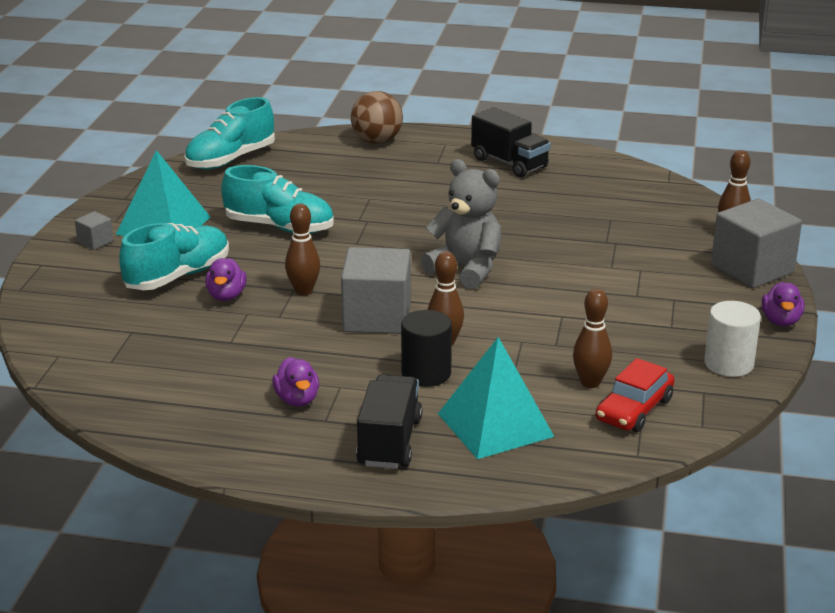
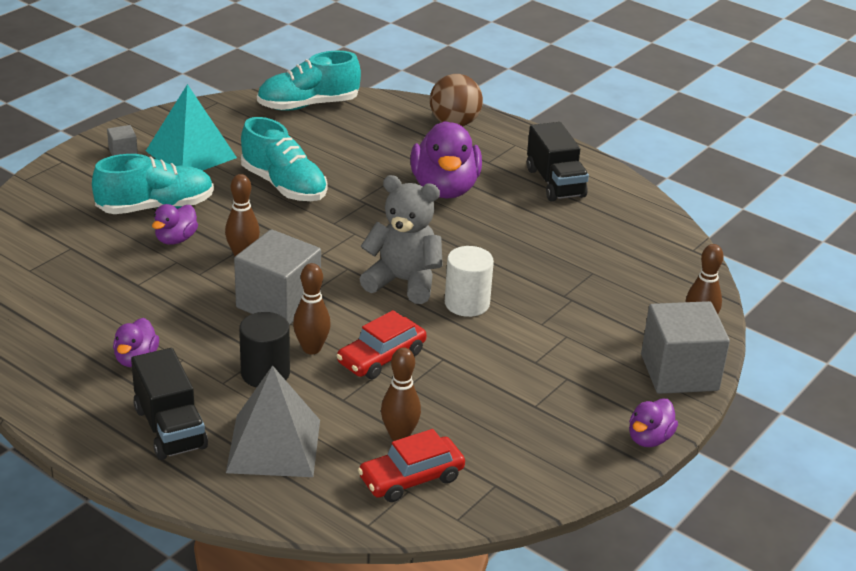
camera: 25 degrees right, 5 degrees up
(389, 442) = (170, 428): black truck -> black truck turned 120 degrees clockwise
(423, 191) = (445, 189): none -> purple duck
(466, 270) = (403, 281): grey teddy bear -> grey teddy bear turned 45 degrees counterclockwise
(495, 425) = (274, 446): turquoise pyramid -> grey pyramid
(511, 331) = (381, 357): none -> red car
(728, 364) = (549, 465): white cylinder -> white cylinder (467, 303)

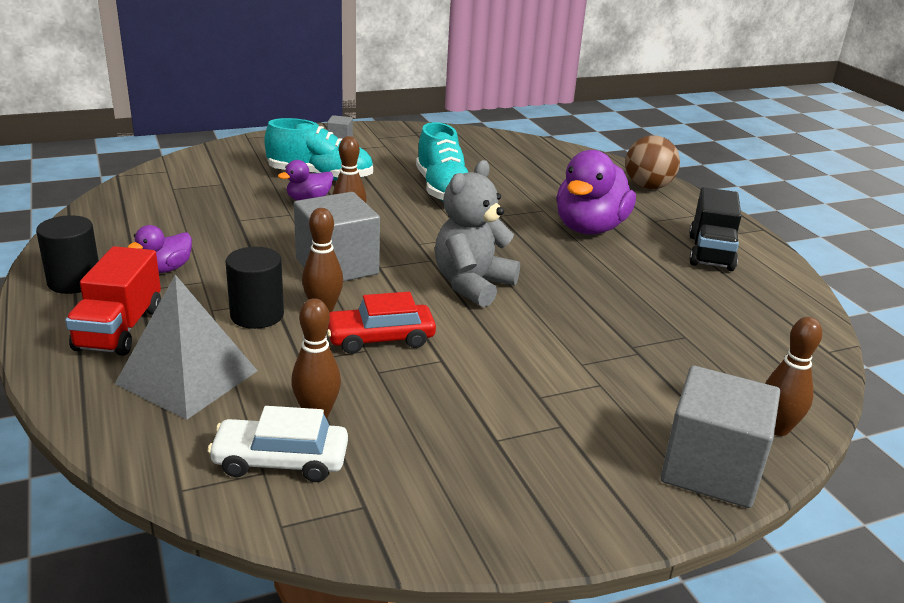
camera: 30 degrees right, 5 degrees down
(72, 401) = (74, 281): none -> black cylinder
(170, 428) = (119, 329): black truck -> red truck
(191, 154) = (391, 153): turquoise pyramid -> none
(308, 105) = (525, 146): turquoise shoe -> none
(403, 281) = (472, 285): grey teddy bear -> grey teddy bear turned 105 degrees counterclockwise
(411, 478) = (281, 460): red car -> white car
(467, 303) = (517, 321): white cylinder -> none
(649, 439) = (606, 530): purple duck -> none

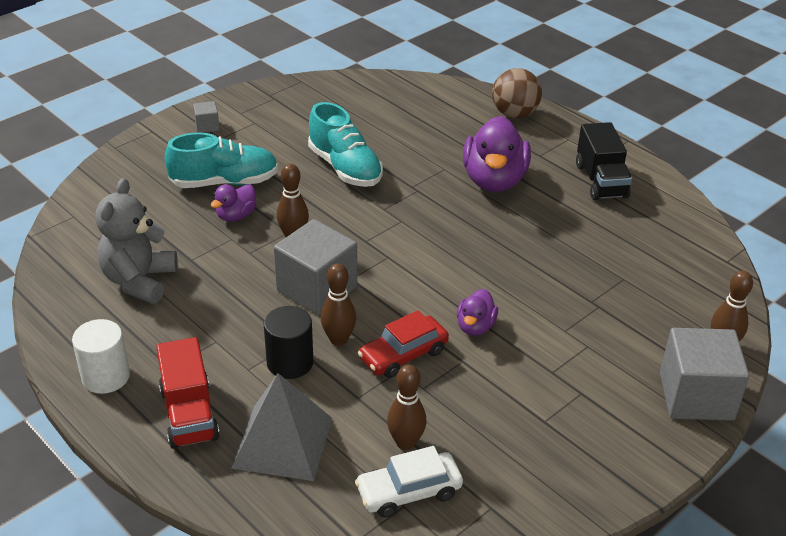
camera: 20 degrees left, 10 degrees up
(74, 281) = (106, 377): black cylinder -> white cylinder
(166, 269) = (173, 337): purple duck -> purple duck (475, 326)
(472, 285) = (438, 275): grey teddy bear -> grey teddy bear (139, 281)

